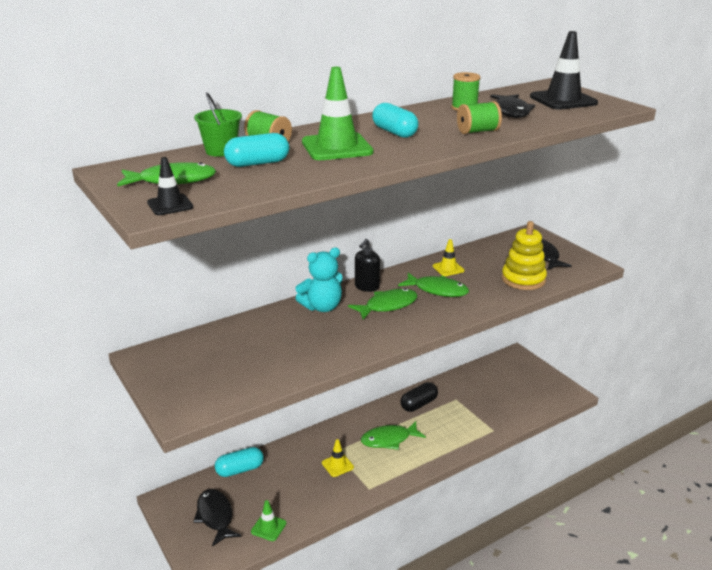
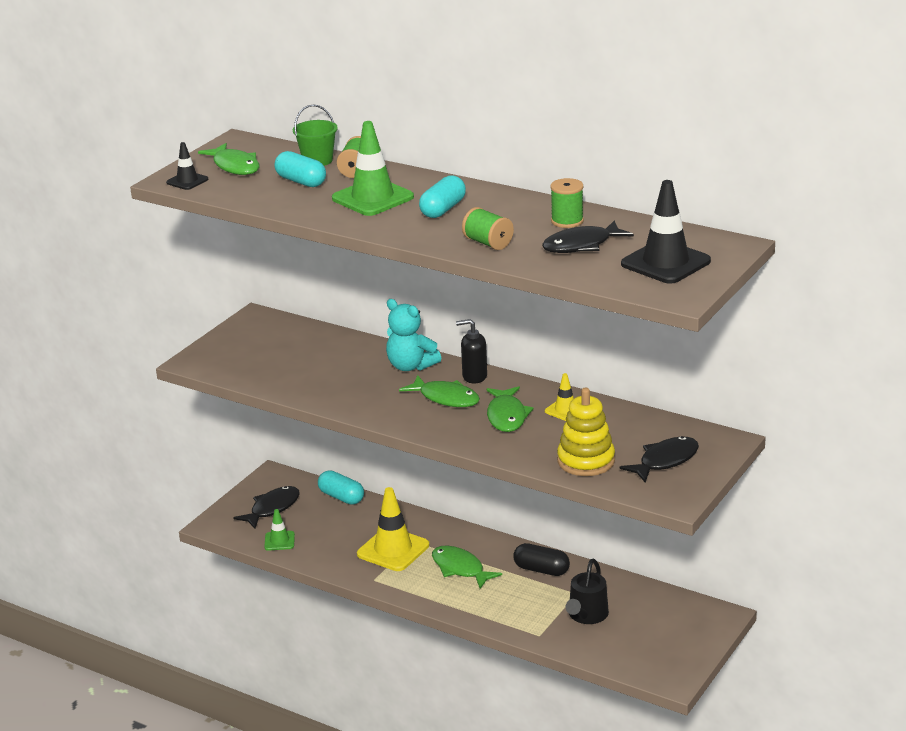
camera: 65 degrees right, 0 degrees up
(337, 465) = (393, 550): yellow traffic cone -> yellow traffic cone, size x1.91
(484, 403) = (586, 616): none -> black watering can

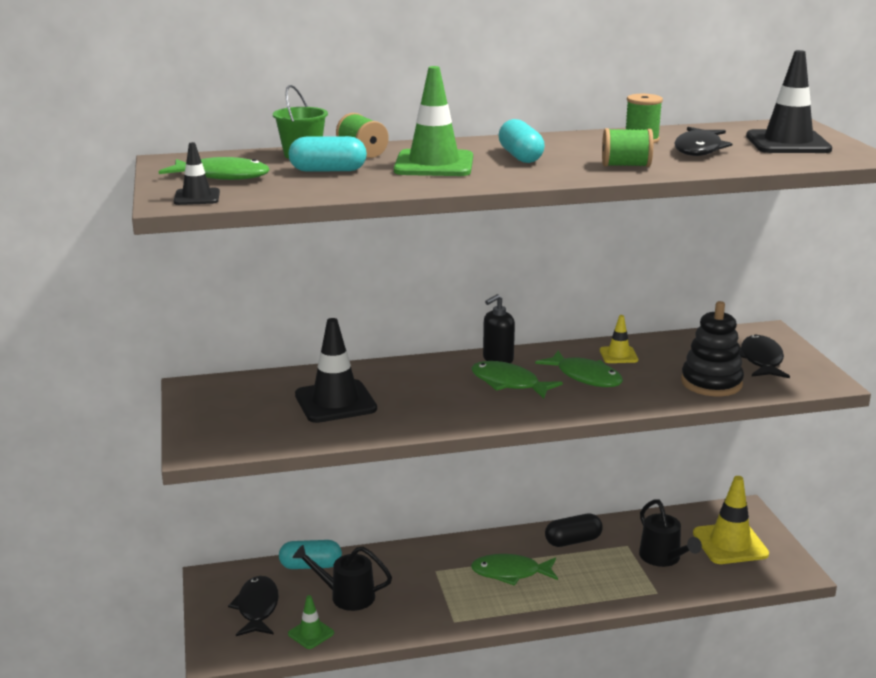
camera: 45 degrees left, 5 degrees down
(316, 364) = (335, 402): none -> black traffic cone
(333, 528) = (346, 596): none -> black watering can
(393, 550) = (429, 587): yellow traffic cone -> yellow traffic cone (730, 544)
(410, 366) = (427, 372): turquoise teddy bear -> none
(446, 398) = (508, 383): green fish -> green fish turned 135 degrees counterclockwise
(586, 461) = (711, 383): yellow stacking toy -> black stacking toy

